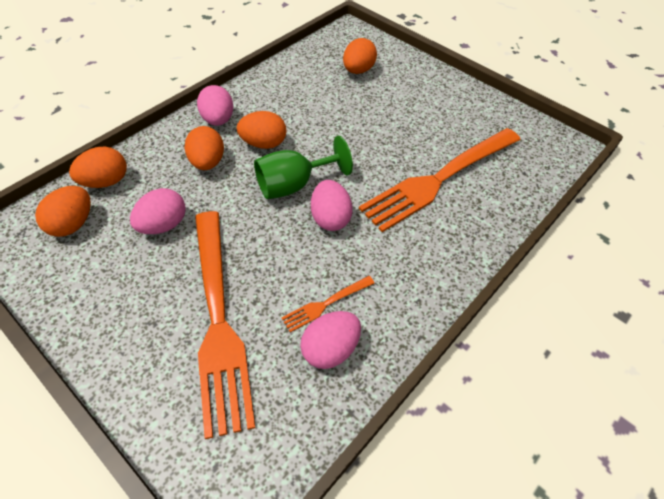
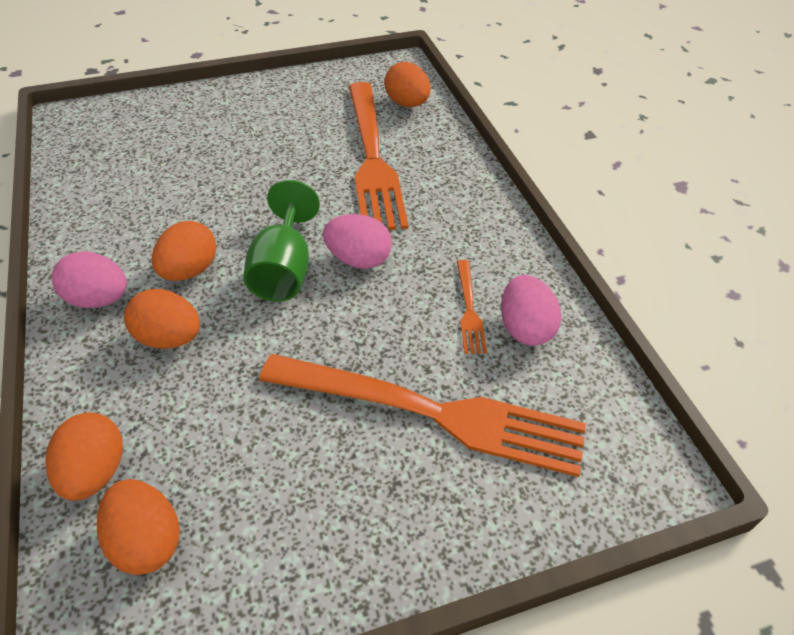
camera: 60 degrees left, 5 degrees down
(163, 225) = (242, 423): pink egg -> none
(358, 70) = (150, 141): orange egg -> orange egg (407, 104)

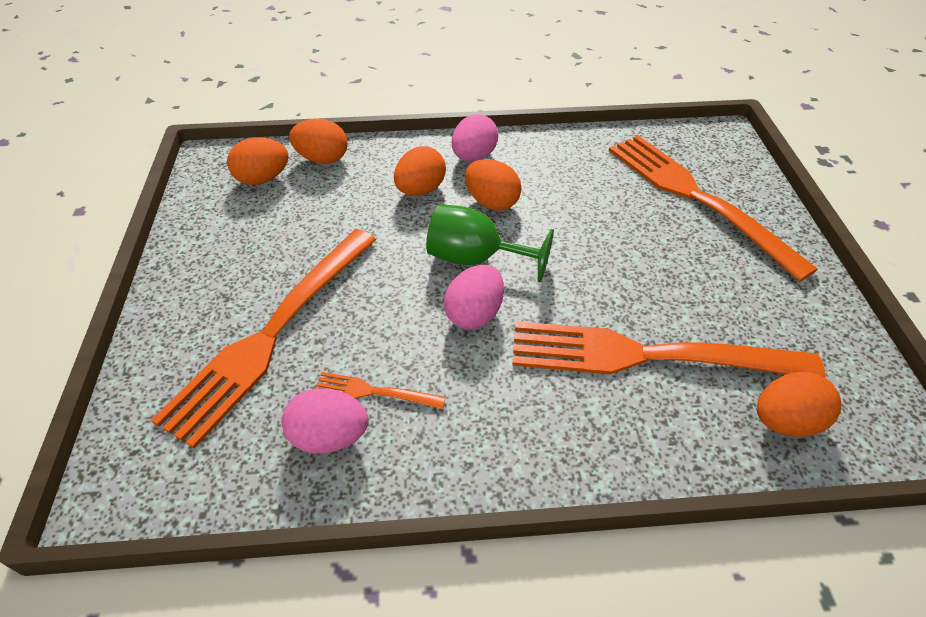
camera: 105 degrees right, 0 degrees up
(175, 134) = (696, 198): none -> orange fork

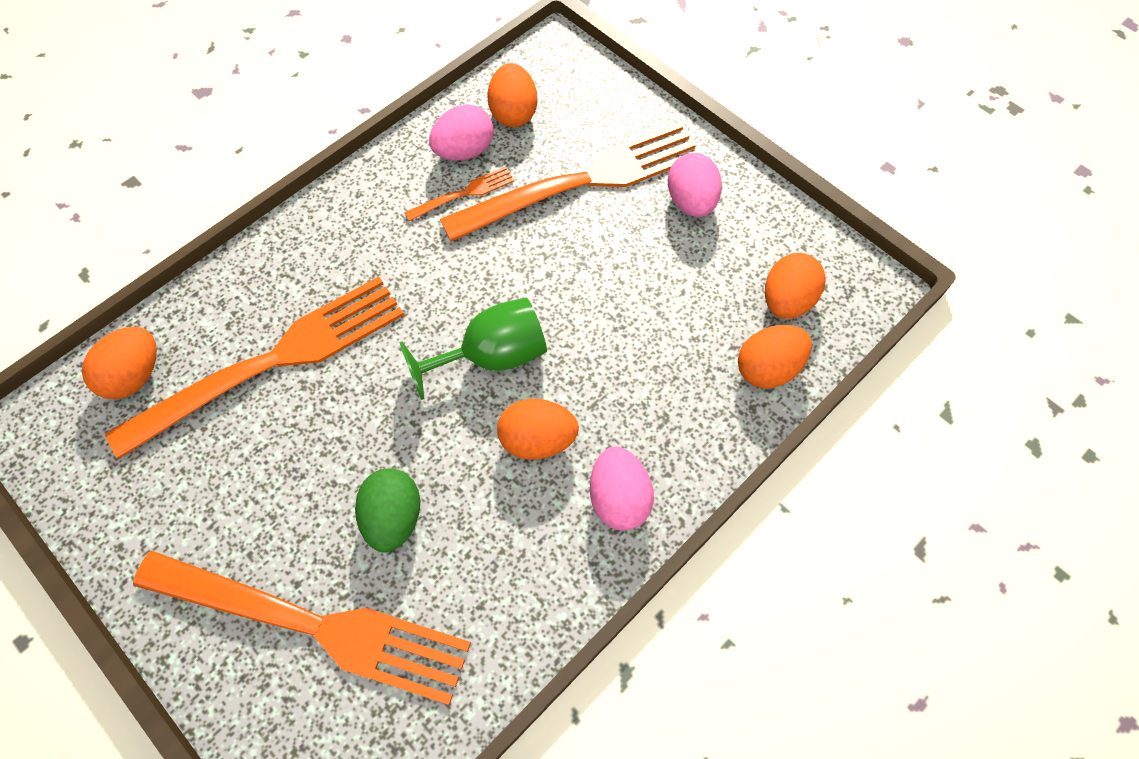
camera: 140 degrees right, 15 degrees up
(273, 333) = (582, 181): orange fork -> orange fork turned 75 degrees clockwise
(420, 190) = (624, 402): orange egg -> orange egg (513, 113)
(474, 314) = (445, 301): pink egg -> pink egg (691, 201)
(614, 216) = (393, 517): none -> green egg

